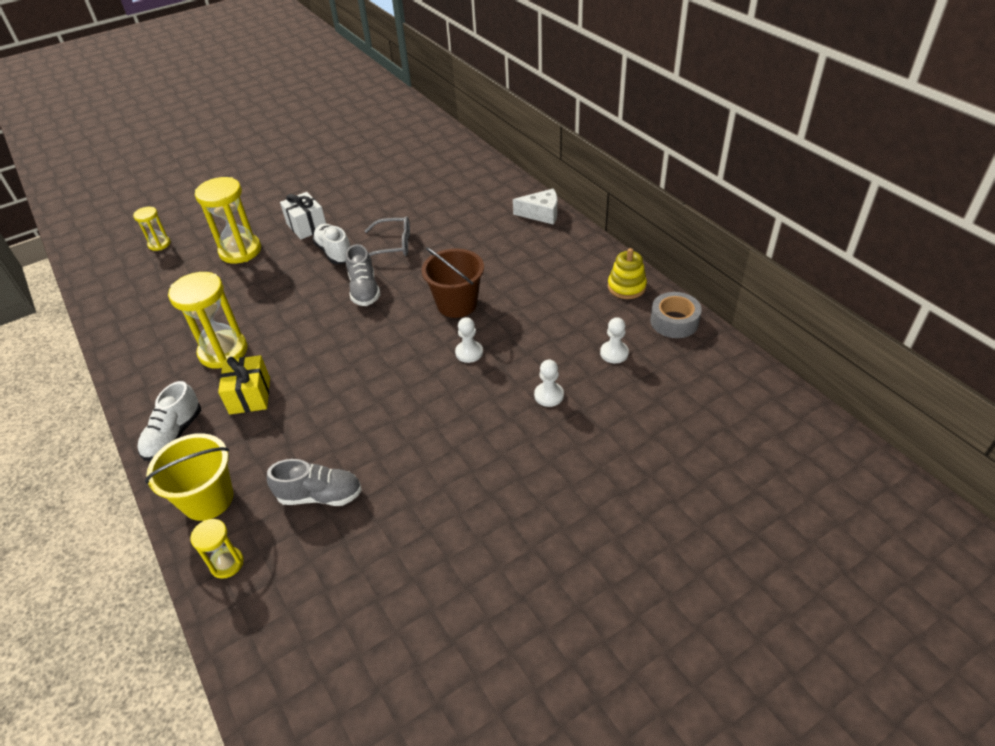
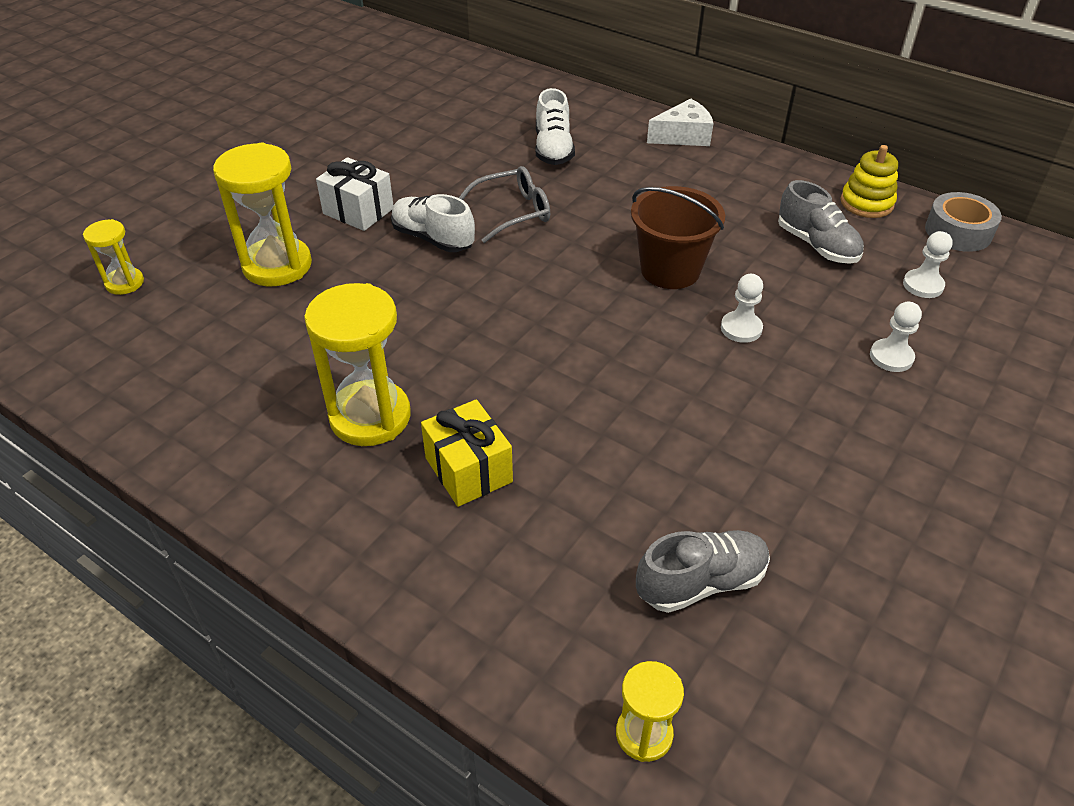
camera: 25 degrees left, 0 degrees up
(174, 435) = (390, 565): white shoe -> white shoe (553, 149)
(208, 499) = (530, 645): yellow bucket -> none
(364, 290) = (521, 279): grey shoe -> grey shoe (817, 245)

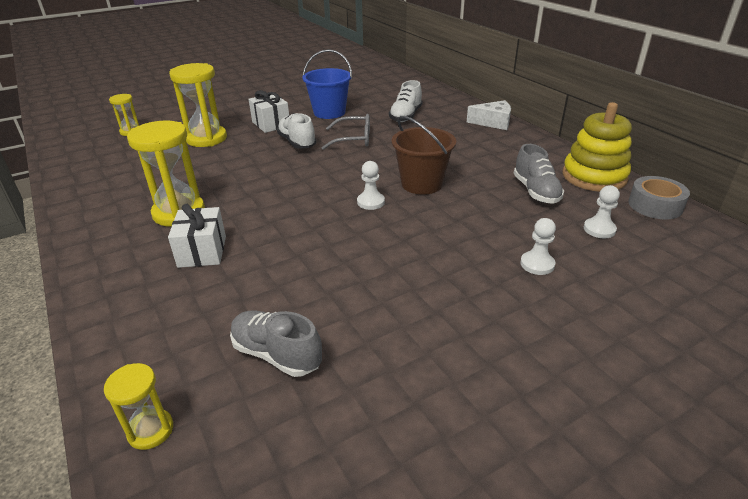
camera: 25 degrees right, 10 degrees down
(431, 166) = (329, 112): none -> blue bucket
(468, 470) = (202, 251): yellow gift -> white gift
(701, 582) = (276, 354): grey shoe -> grey shoe turned 150 degrees counterclockwise
(741, 328) = (440, 223): white pawn -> white pawn (371, 202)
(866, 203) = (594, 177): yellow stacking toy -> yellow stacking toy, size x1.60

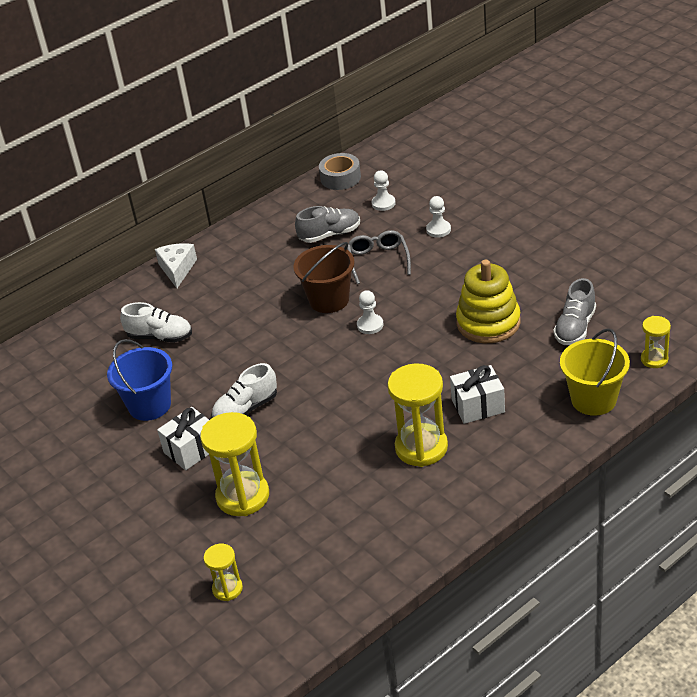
camera: 95 degrees left, 5 degrees up
(132, 342) = (593, 399): none -> yellow bucket
(353, 139) = (232, 366): grey glasses -> grey glasses (378, 260)
(594, 177) = (296, 205): yellow stacking toy -> yellow stacking toy (488, 323)

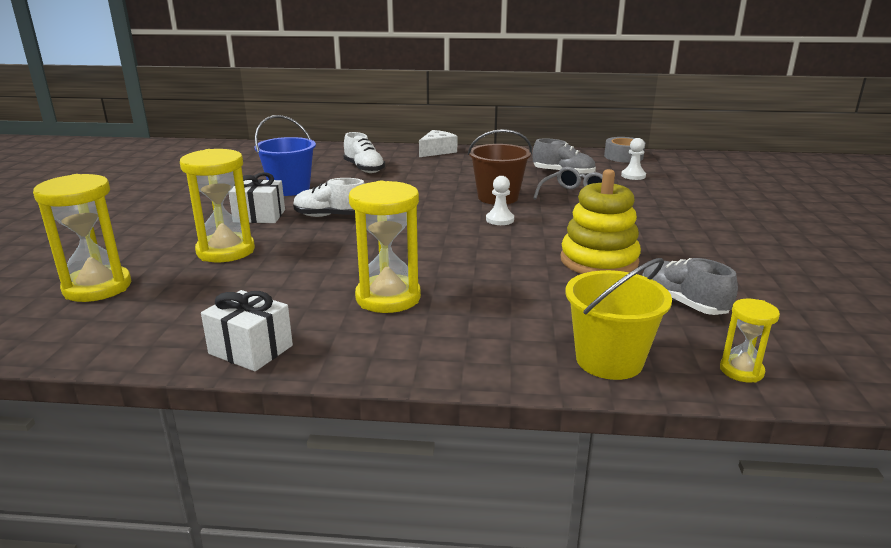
camera: 40 degrees right, 15 degrees down
(227, 589) = (97, 287): yellow hourglass -> yellow hourglass, size x1.88
(438, 230) = (654, 201): white pawn -> none
(478, 406) = (487, 301): white gift -> white gift (251, 349)
(575, 328) = (682, 303): grey shoe -> grey shoe turned 75 degrees clockwise

